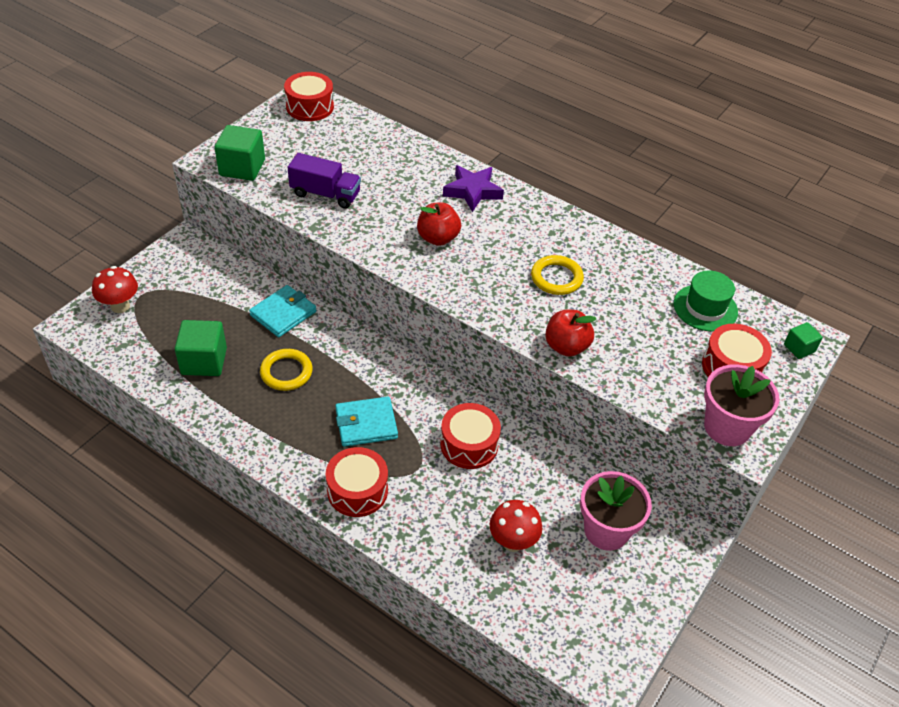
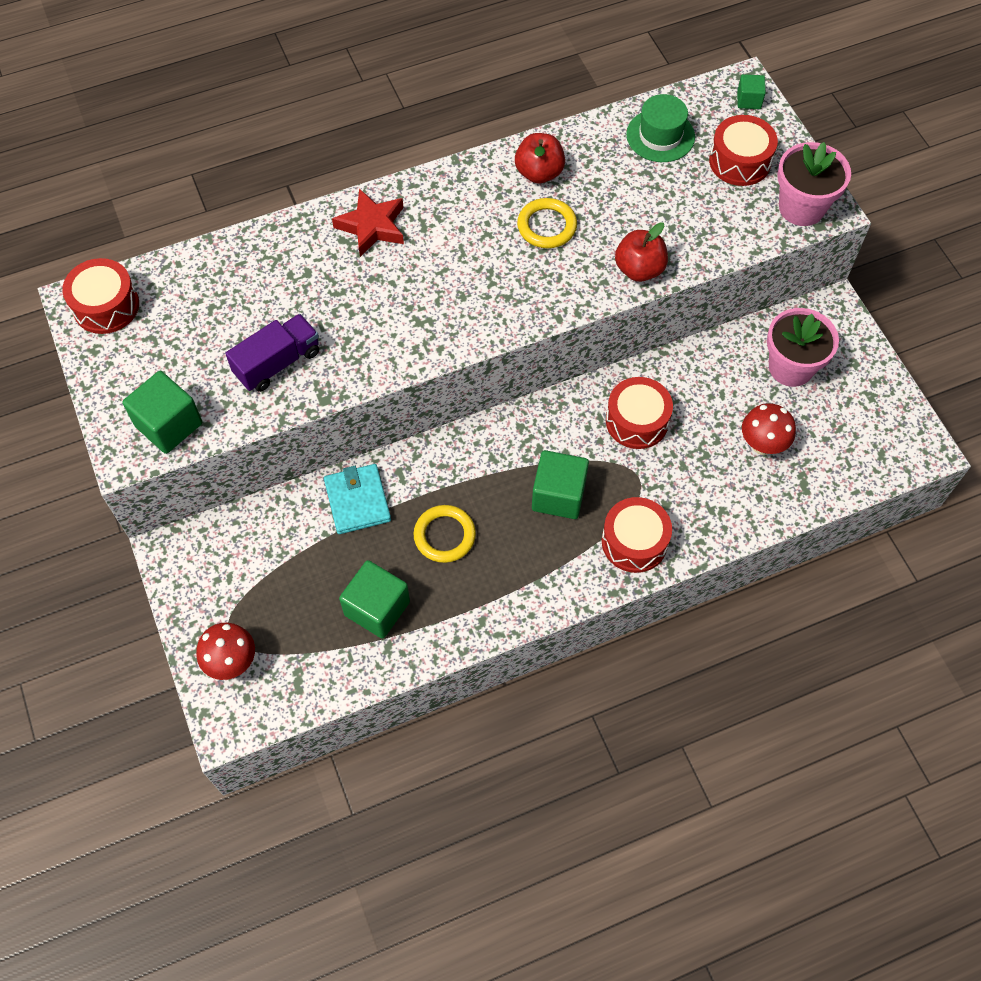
camera: 55 degrees left, 15 degrees up
(366, 424) = (558, 495): turquoise wallet -> green cube
(438, 238) = (422, 294): red apple -> red apple (539, 173)
(472, 191) = (372, 226): purple star -> red star

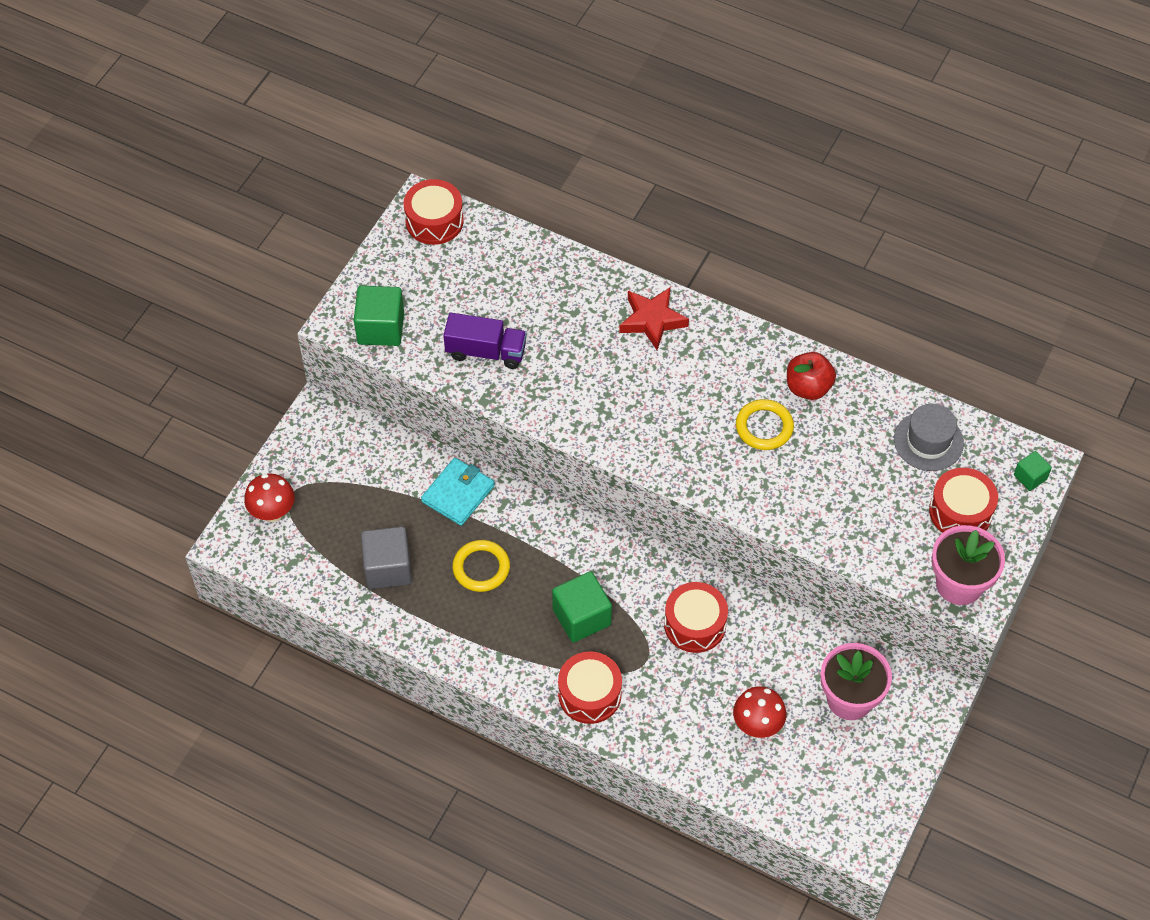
camera: 50 degrees right, 5 degrees down
(377, 608) = (388, 568): green cube -> grey cube
(639, 269) = (786, 514): red apple -> none
(660, 136) = (928, 441): green hat -> grey hat

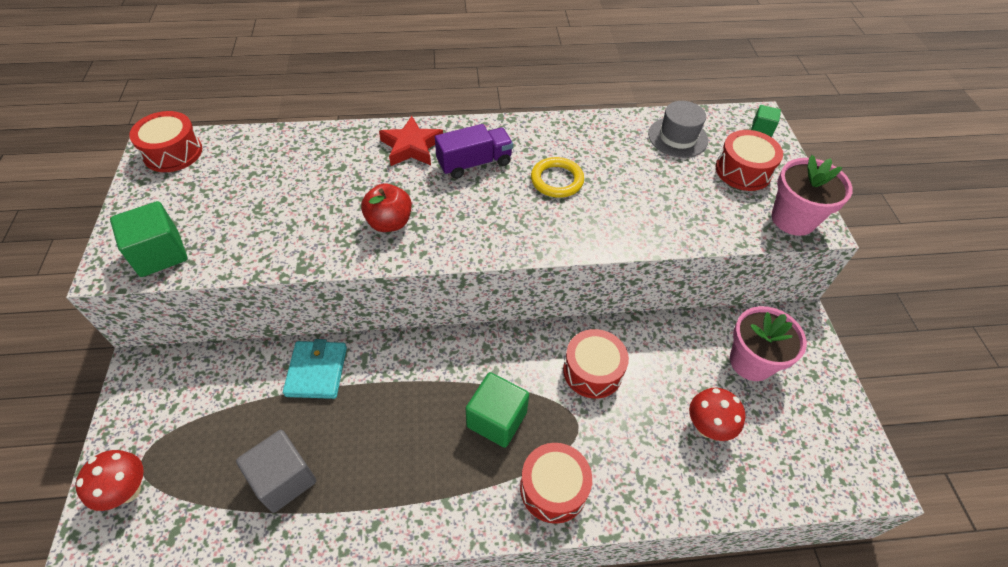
camera: 35 degrees left, 5 degrees down
(481, 568) = (377, 426): yellow ring -> none
(486, 351) = (279, 228): purple truck -> purple truck (474, 163)
(808, 387) = (565, 140): red apple -> red apple (389, 222)

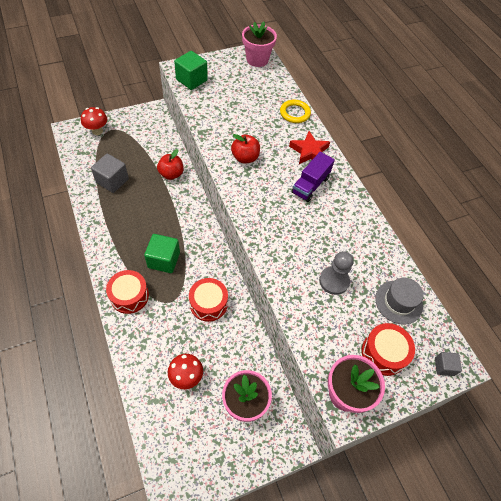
camera: 70 degrees right, 5 degrees up
(173, 153) = (257, 59): red drum -> pink flower pot
(317, 371) = (171, 174): turquoise wallet -> red apple
(474, 163) = (310, 185): purple truck -> purple truck turned 75 degrees clockwise
(557, 180) = (316, 231): yellow ring -> yellow ring (295, 113)
(638, 185) = (334, 281): none -> grey pawn
(761, 129) = (444, 366): green cube -> grey cube

